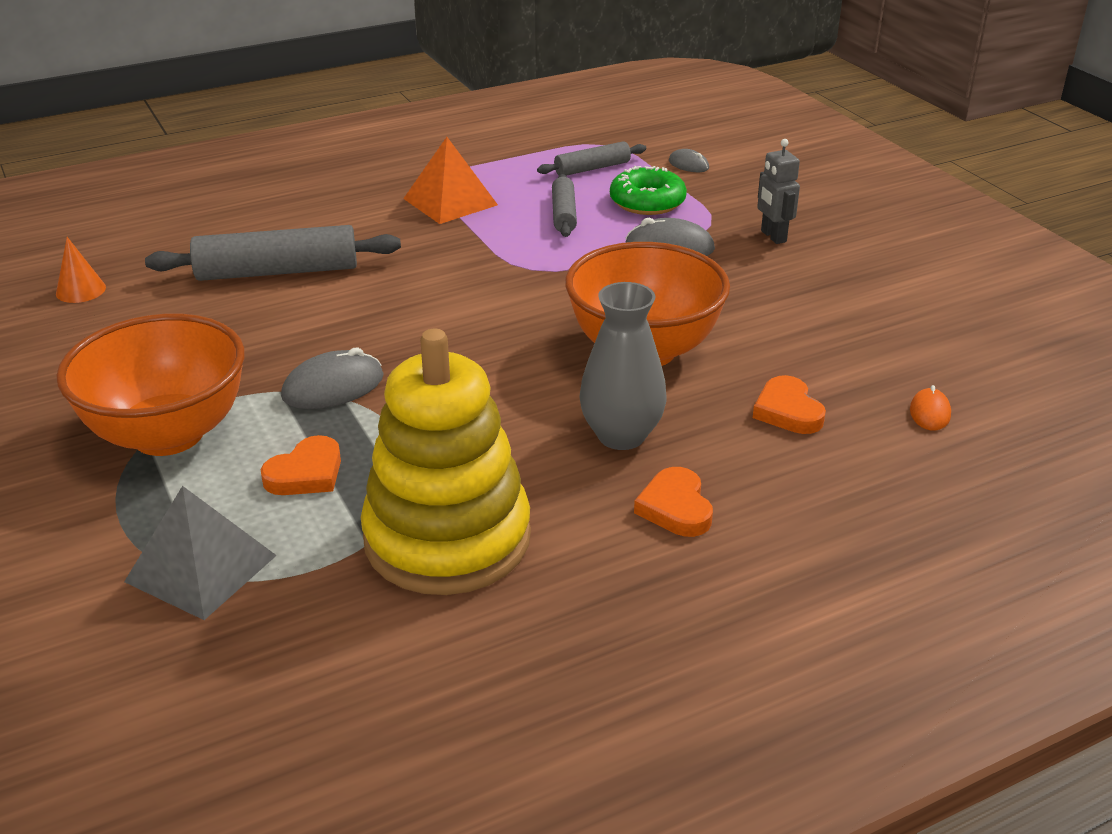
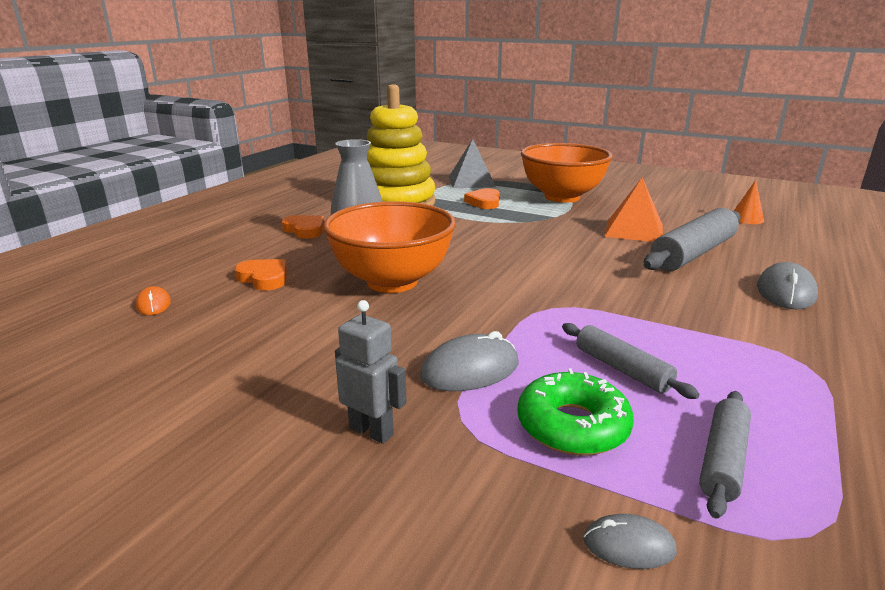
camera: 145 degrees right, 10 degrees down
(333, 387) = (534, 223): grey mouse -> grey mouse (785, 292)
(450, 202) = (736, 342): orange pyramid -> orange pyramid (634, 230)

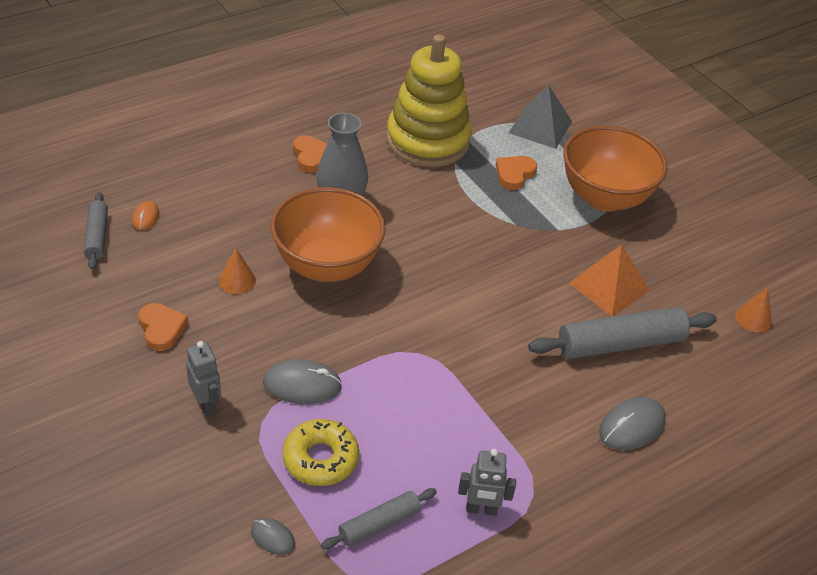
camera: 25 degrees right, 20 degrees up
(264, 278) = (236, 217): orange heart -> orange heart (161, 329)
(307, 317) = (237, 280): none -> orange cone
(572, 426) = (320, 459): green donut -> yellow donut
(622, 369) = (400, 434): grey rolling pin -> grey rolling pin (97, 236)
(788, 396) = (481, 509): none -> grey robot

